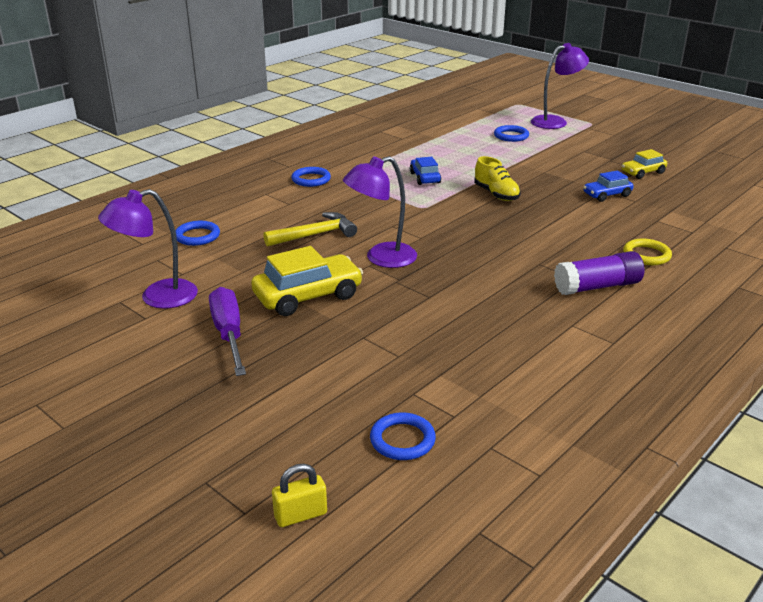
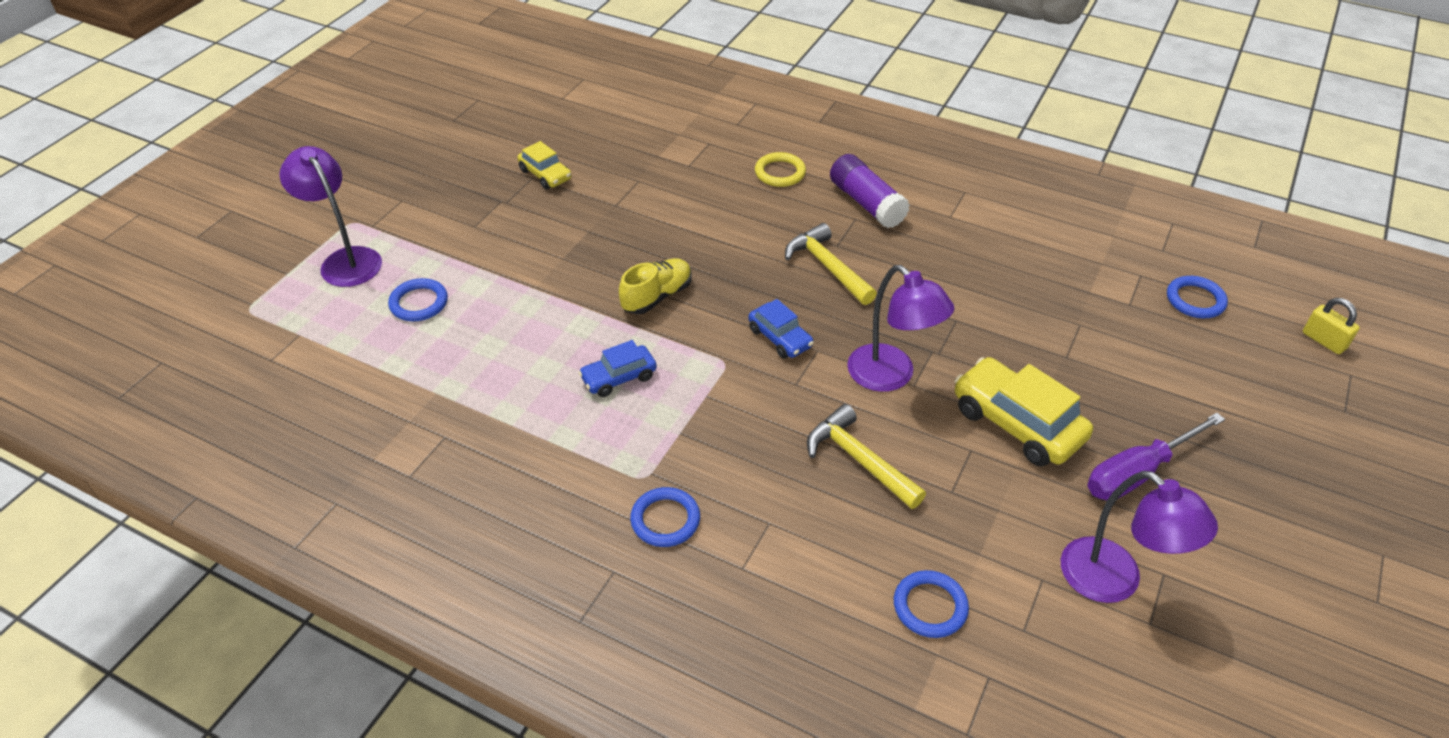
camera: 105 degrees left, 15 degrees up
(512, 255) = (827, 267): none -> yellow hammer
(607, 195) = (627, 202): blue car -> blue car (780, 338)

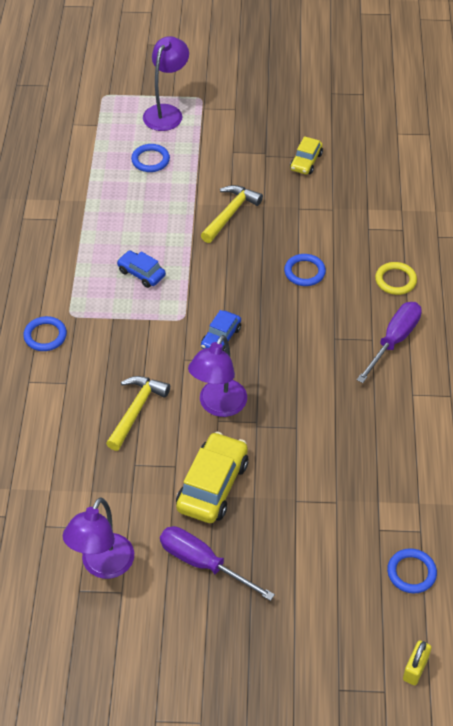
camera: 65 degrees right, 5 degrees up
(657, 296) = (222, 263): yellow shoe -> none
(827, 267) = (307, 340): yellow hammer -> yellow hammer (230, 213)
(866, 203) = (394, 340): purple glue stick -> purple screwdriver
(930, 606) = (41, 476): blue ring -> blue ring (304, 272)

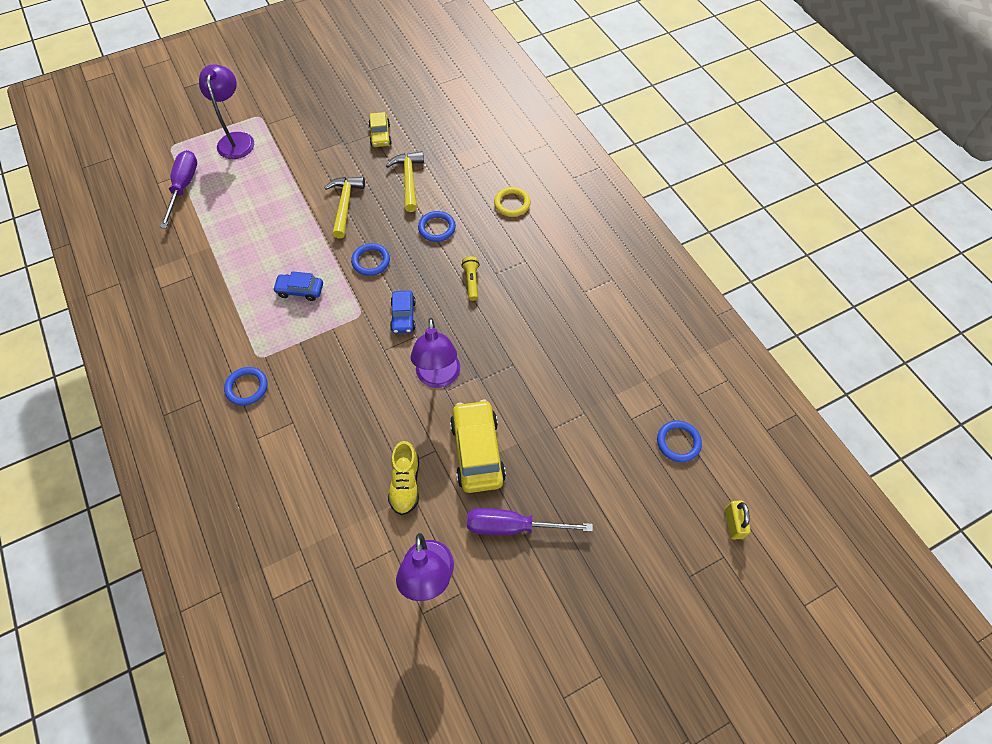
camera: 30 degrees left, 10 degrees up
(131, 481) = (405, 484): none -> yellow shoe
(136, 410) = (371, 416): yellow hammer -> yellow hammer (409, 180)
(150, 160) = (247, 187): blue ring -> blue ring (371, 261)
(306, 335) = (471, 281): none -> yellow flashlight
(394, 340) = (542, 254): purple screwdriver -> purple screwdriver (183, 187)

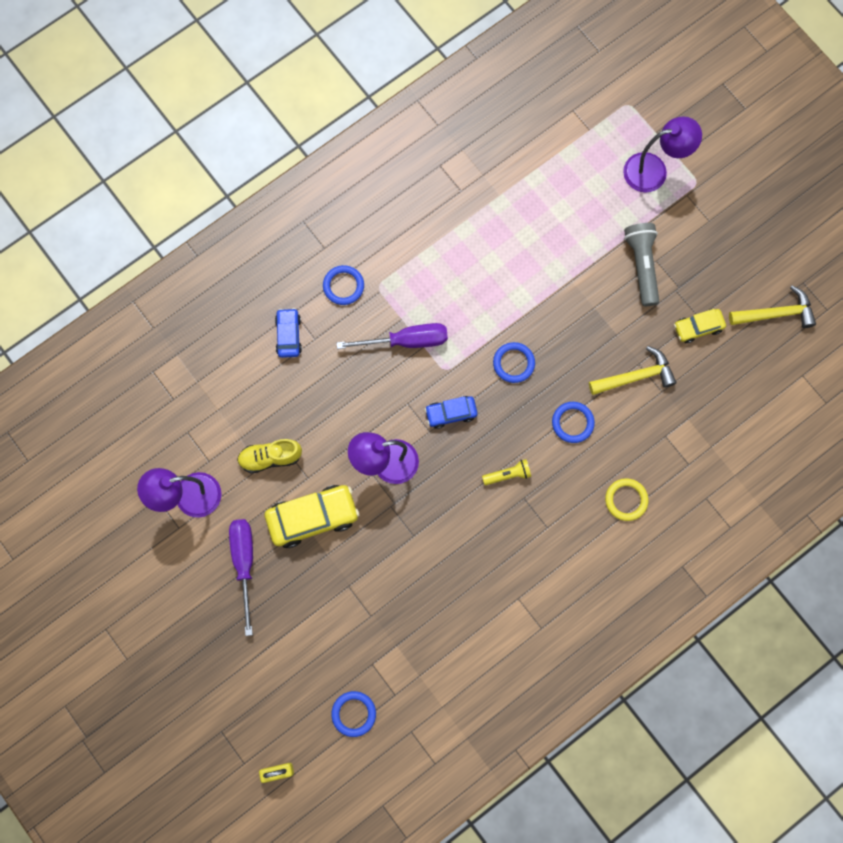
camera: 80 degrees right, 15 degrees up
(183, 187) = (572, 139): purple screwdriver -> purple screwdriver (406, 341)
(300, 290) = (462, 302): blue car -> blue car (288, 335)
(315, 161) = (642, 266): none -> grey flashlight
(345, 205) = (585, 316): yellow hammer -> yellow hammer (776, 313)

